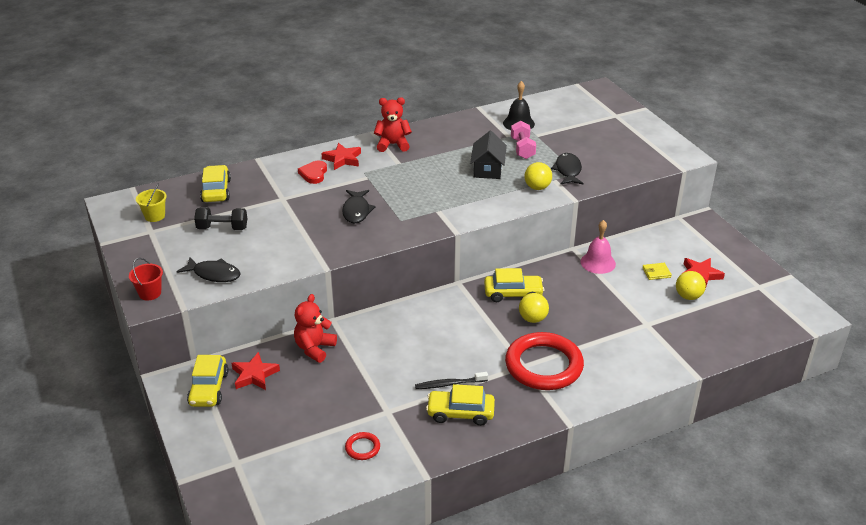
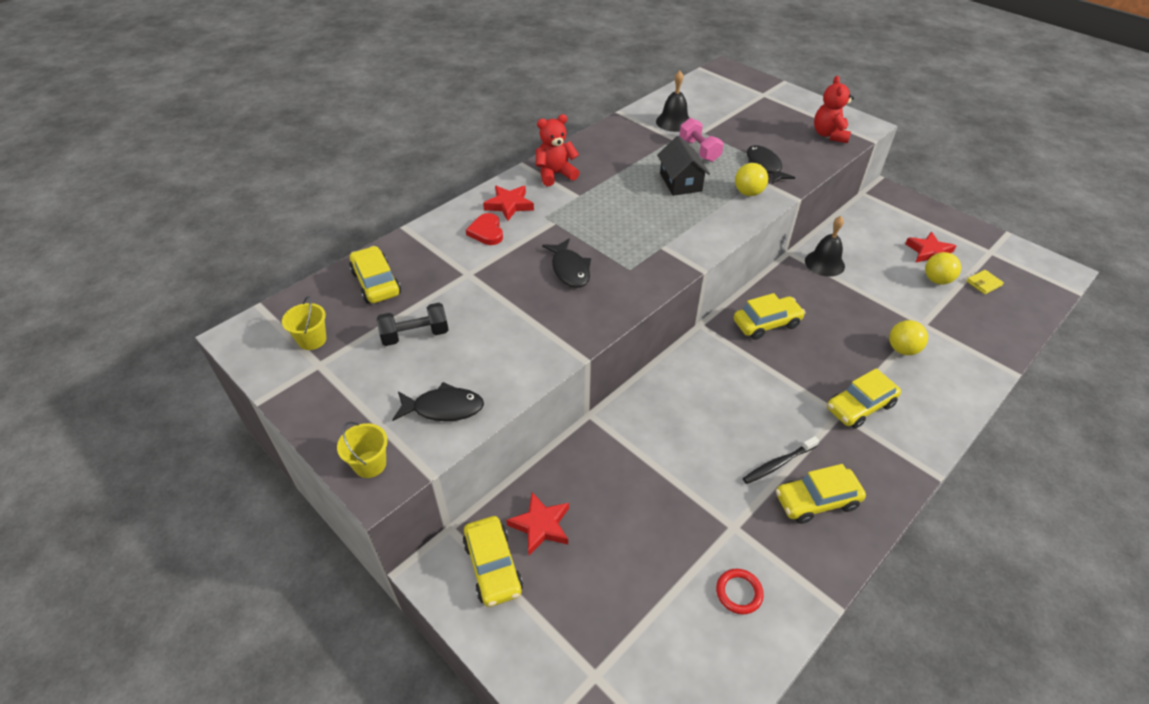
camera: 20 degrees left, 10 degrees up
(150, 293) = (370, 464): red bucket -> yellow bucket
(314, 348) = (593, 462): red teddy bear -> red teddy bear (829, 135)
(533, 319) = (808, 349): yellow ball -> yellow ball (902, 349)
(543, 365) = (860, 406): red ring -> yellow car
(598, 262) = (824, 263): pink bell -> black bell
(656, 272) = (887, 260): yellow wallet -> yellow wallet (983, 283)

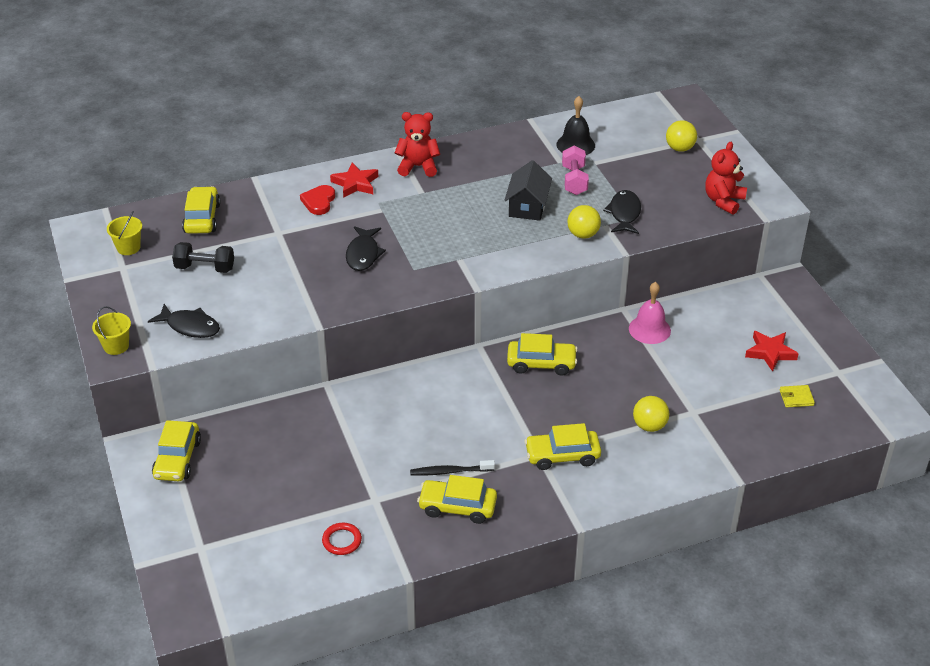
camera: 25 degrees right, 5 degrees down
(541, 525) = (230, 446): red star -> none
(824, 263) = (649, 329): black bell -> pink bell
(936, 280) = (750, 379): yellow ball -> yellow ball (680, 148)

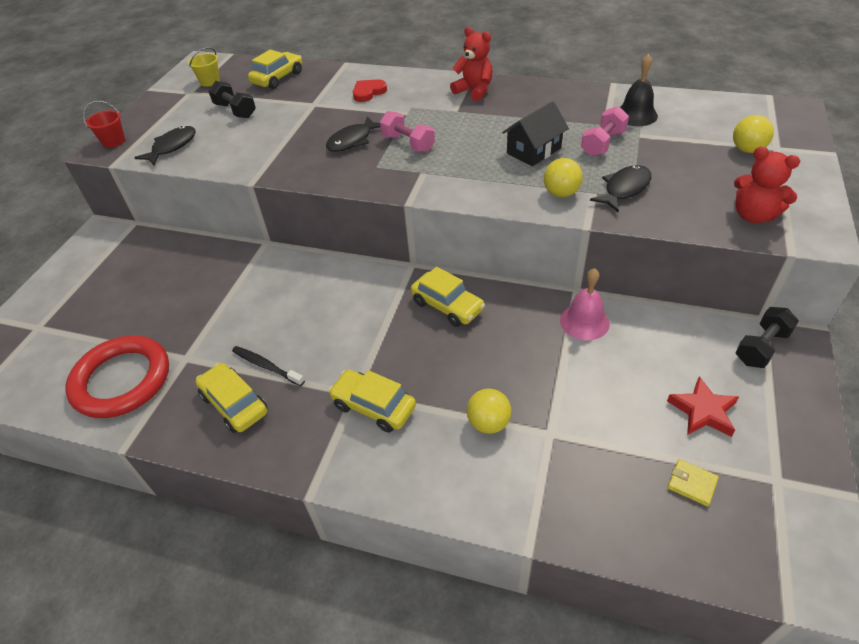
camera: 40 degrees right, 5 degrees up
(116, 346) = (114, 141): yellow bucket -> red bucket
(177, 459) = (110, 251): yellow car -> none
(190, 326) = (172, 147): black fish -> black fish turned 120 degrees counterclockwise
(342, 541) = (122, 380): red ring -> red ring, size x2.43
(355, 183) = (410, 88): red star -> none
(416, 238) = (408, 143): none -> pink dumbbell
(723, 201) = (753, 215): red teddy bear -> red teddy bear turned 120 degrees counterclockwise
(773, 295) = (761, 347): none -> black dumbbell

